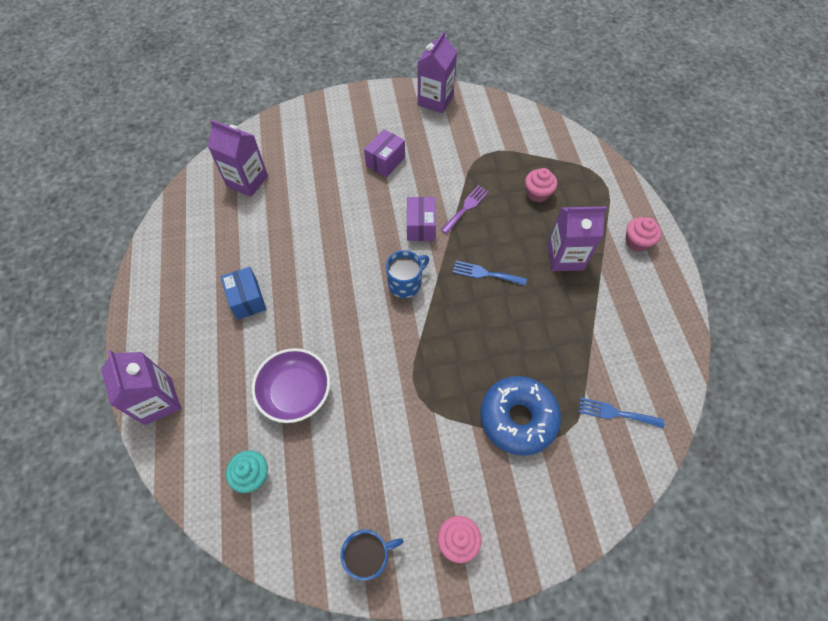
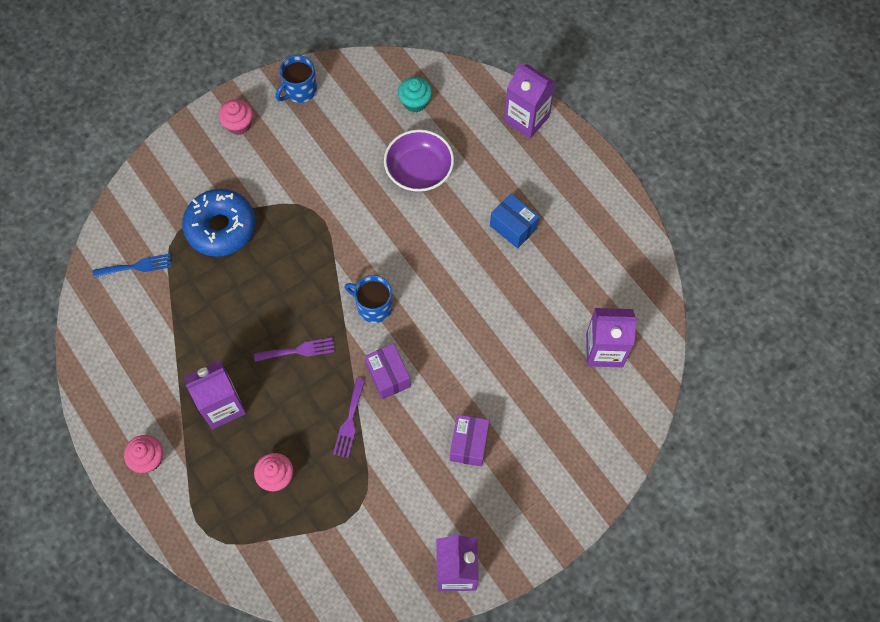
camera: 155 degrees right, 5 degrees up
(405, 283) = (373, 306): blue mug -> blue mug turned 90 degrees clockwise
(485, 273) = (298, 350): blue fork -> purple fork

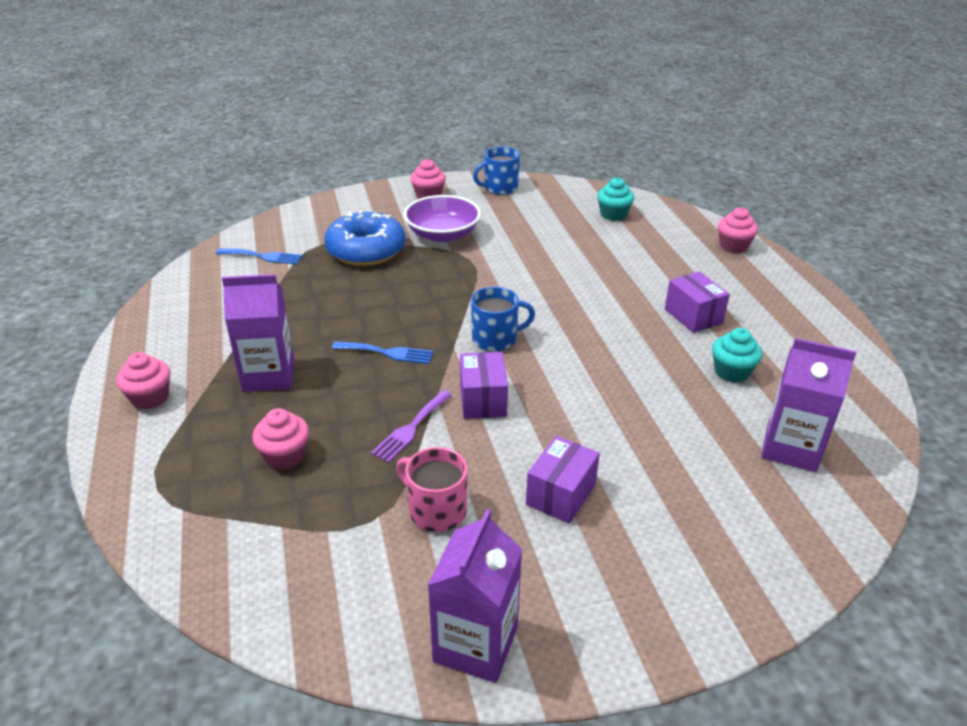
camera: 20 degrees right, 30 degrees down
(298, 350) = (387, 353): purple fork -> blue fork
(373, 306) = (496, 339): blue mug -> blue mug turned 120 degrees clockwise
(396, 486) = (436, 510): none -> pink mug
(419, 171) = (597, 256): purple bowl -> purple bowl (442, 234)
(513, 227) = (693, 316): blue box -> purple box
(526, 119) = (733, 246): purple carton -> pink cupcake
(553, 284) = (731, 372): none -> turquoise cupcake

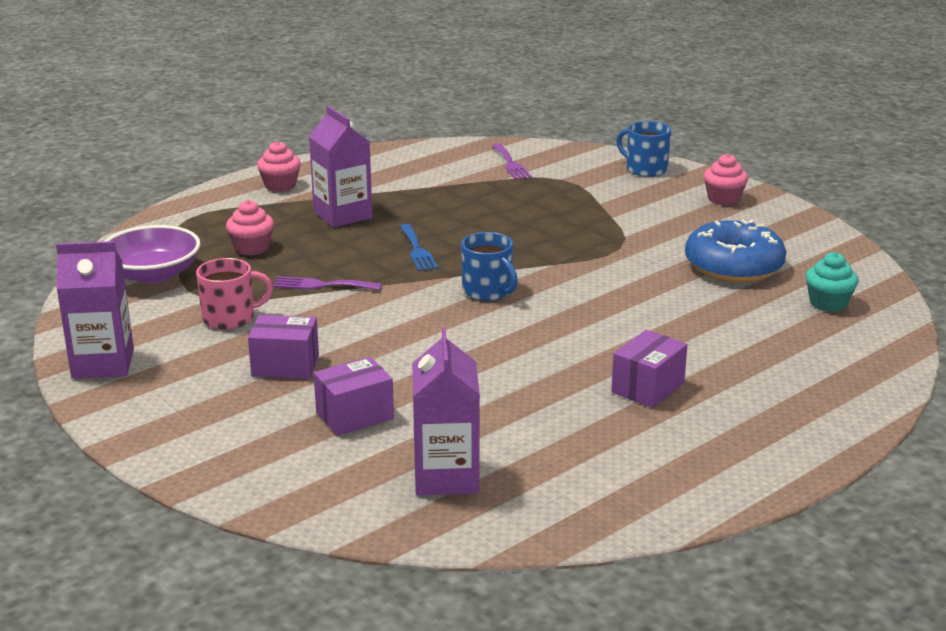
camera: 65 degrees right, 10 degrees down
(263, 256) = (510, 164): blue fork -> purple fork
(366, 250) = (574, 199): blue donut -> blue donut (733, 266)
(436, 510) = (230, 318): pink mug -> pink mug turned 60 degrees clockwise
(442, 234) = (651, 224): purple bowl -> purple bowl (153, 274)
(483, 400) = (386, 306): purple box -> purple box (355, 416)
(499, 188) = (796, 229): blue mug -> blue mug (645, 169)
(731, 372) = (556, 425): turquoise cupcake -> none
(733, 246) = (856, 393): pink cupcake -> none

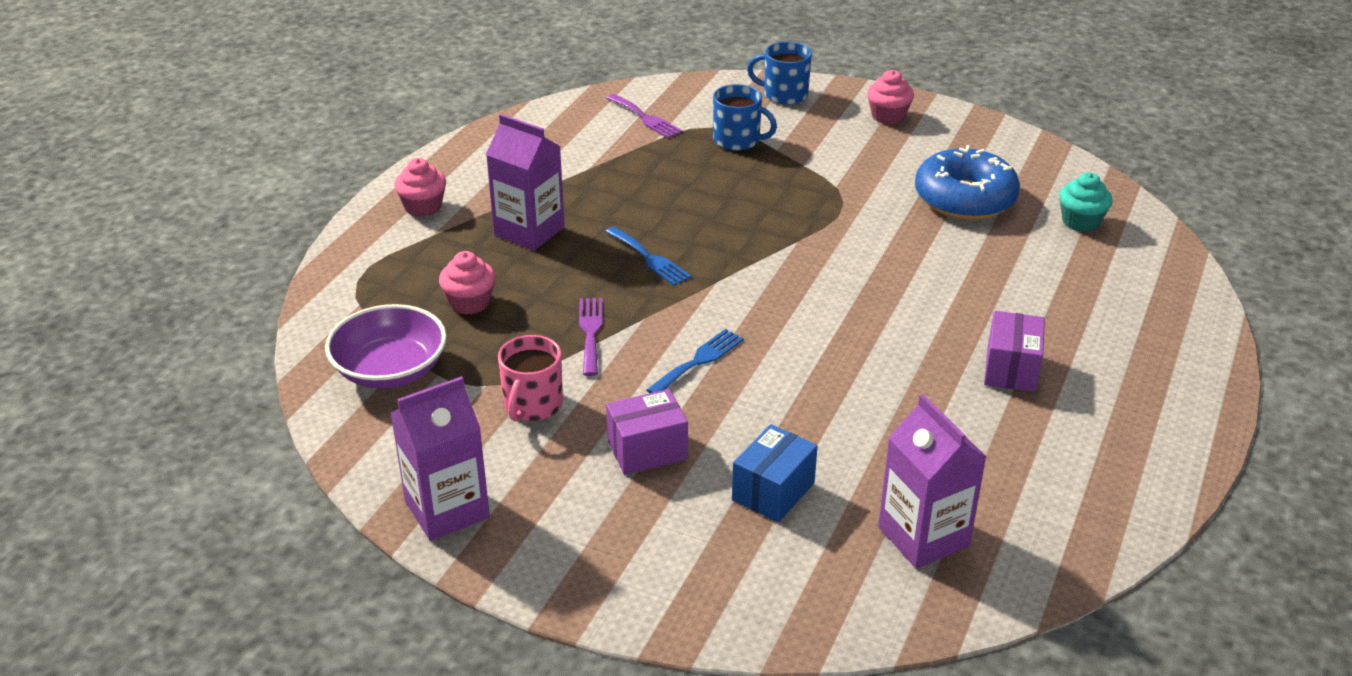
camera: 25 degrees left, 10 degrees up
(230, 318) = (532, 405): pink mug -> pink mug turned 150 degrees clockwise
(321, 285) = (590, 332): purple fork -> purple fork turned 105 degrees clockwise
(355, 416) = (773, 491): purple box -> blue box
(386, 321) = (698, 361): none -> blue fork
(488, 291) = (765, 293): blue mug -> blue mug (738, 140)

